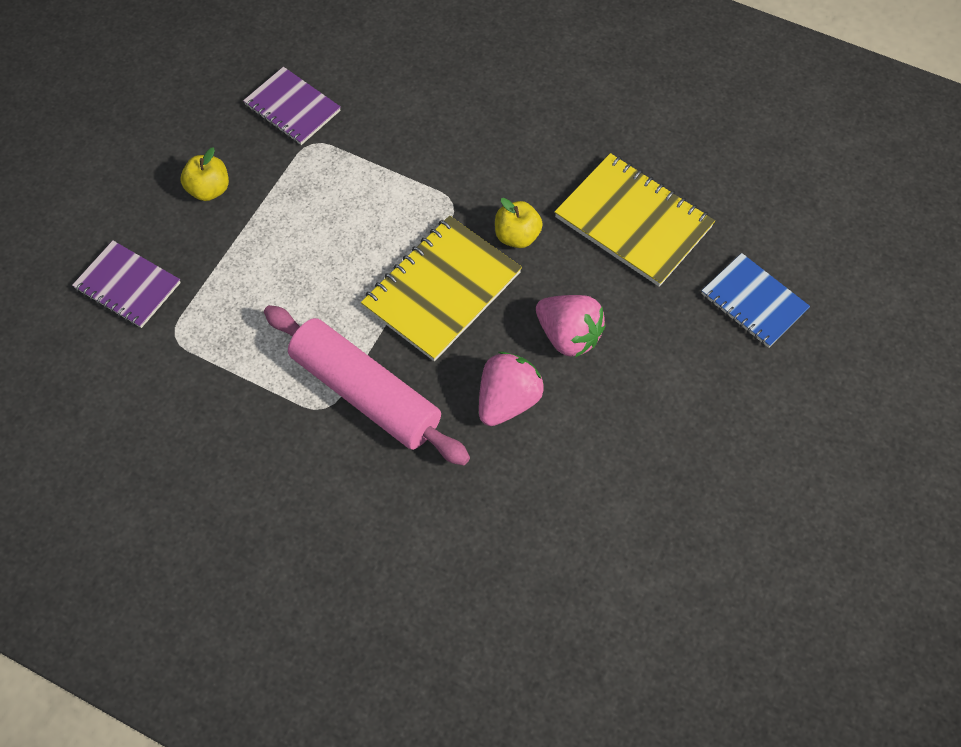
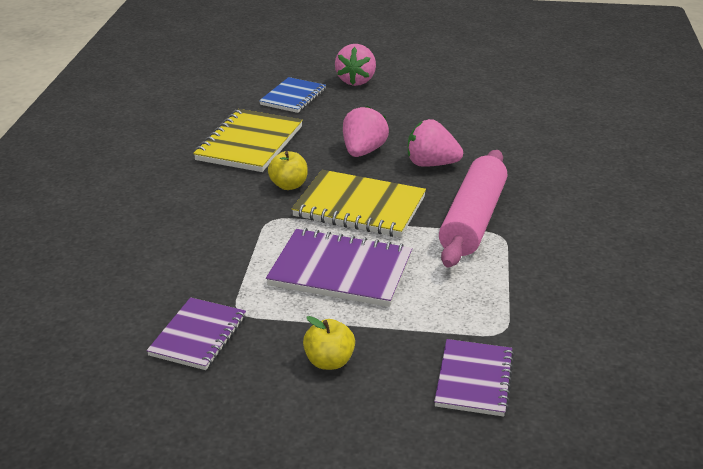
camera: 110 degrees left, 30 degrees down
(333, 236) = (340, 271): none -> purple notebook
(787, 397) = (356, 81): none -> pink strawberry

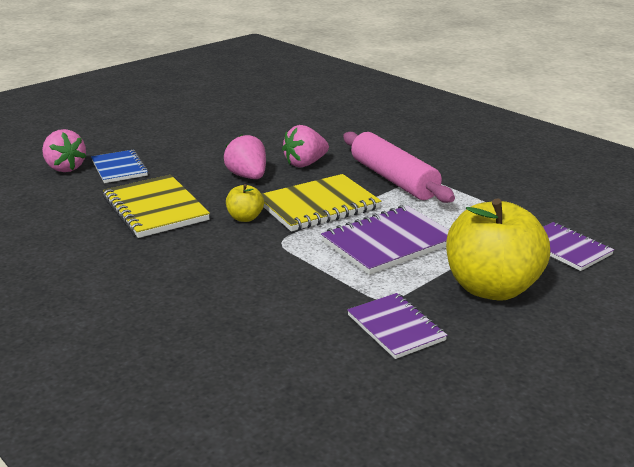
camera: 50 degrees left, 5 degrees down
(329, 361) = (491, 288): yellow apple -> yellow apple, size x2.25
(356, 81) = (144, 140): pink strawberry -> pink strawberry (65, 168)

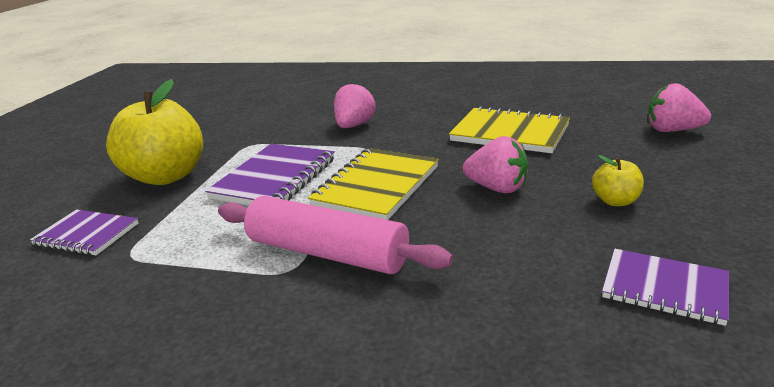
camera: 150 degrees right, 0 degrees up
(119, 168) = (630, 147): blue notebook -> none
(245, 218) = (425, 153): yellow apple -> yellow apple (615, 201)
(305, 164) = (466, 231): pink strawberry -> pink strawberry (354, 125)
(396, 328) = (232, 135): purple notebook -> purple notebook (664, 288)

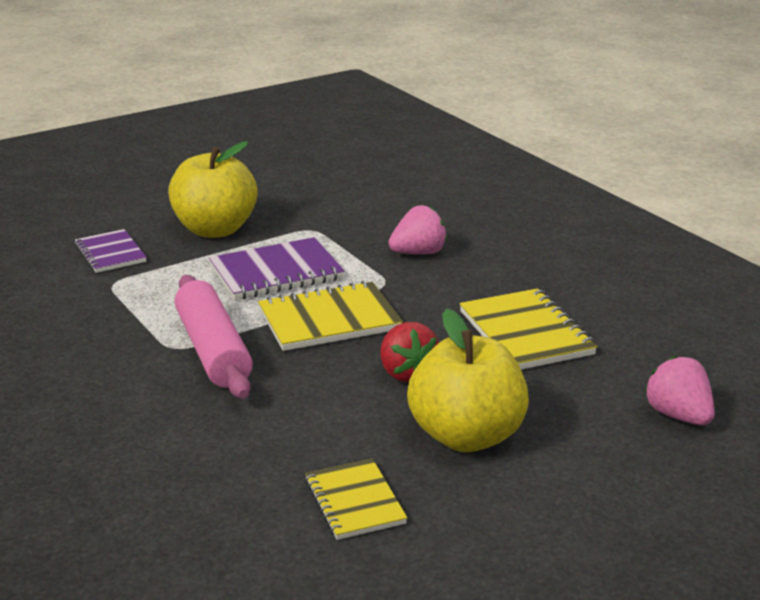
camera: 40 degrees right, 0 degrees up
(497, 188) = (406, 373): pink strawberry -> red strawberry
(615, 201) = (466, 436): yellow apple -> yellow apple, size x2.25
(664, 288) = (354, 502): purple notebook -> yellow notebook

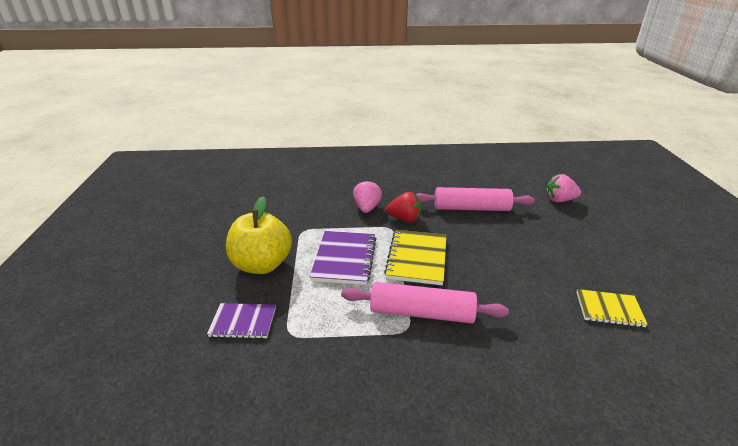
camera: 60 degrees left, 5 degrees up
(406, 373) = (489, 252): red strawberry -> red strawberry (404, 219)
(466, 436) = (557, 255): yellow apple -> none
(526, 333) = (471, 208): yellow notebook -> pink rolling pin

